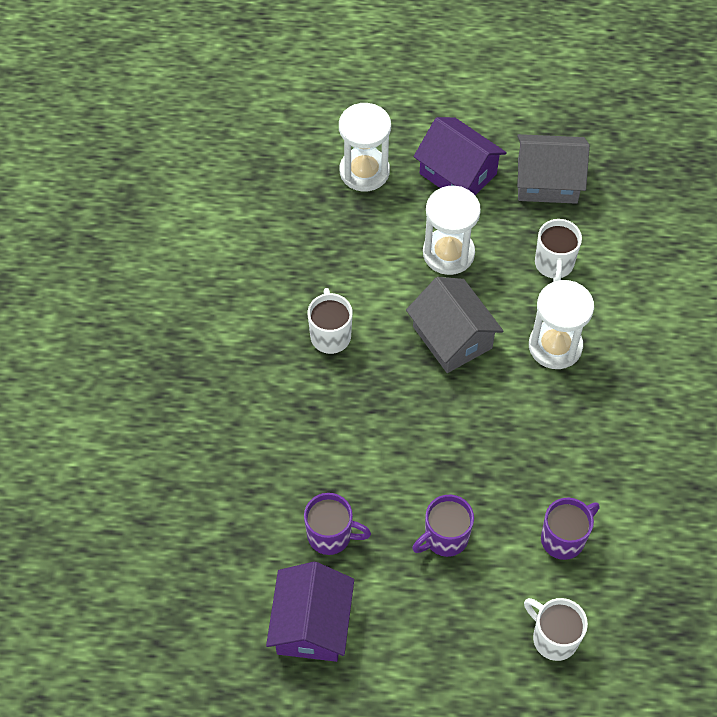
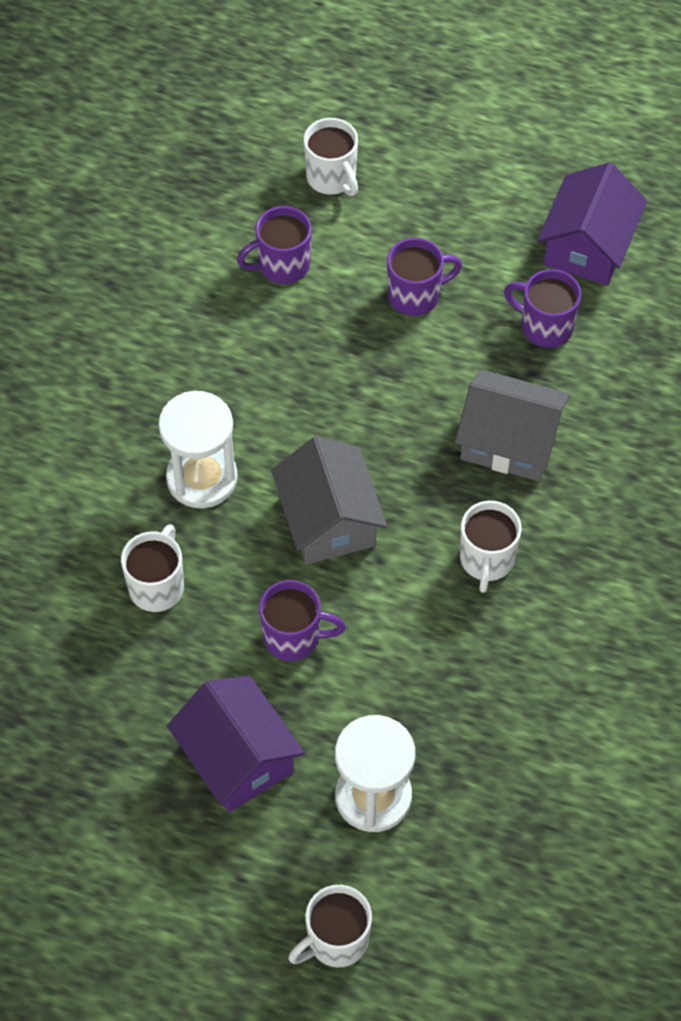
camera: 165 degrees left, 0 degrees up
(362, 93) = (336, 940): none -> white mug
(448, 253) = (294, 637): white hourglass -> purple mug
(547, 181) = (113, 713): grey house -> grey house (509, 441)

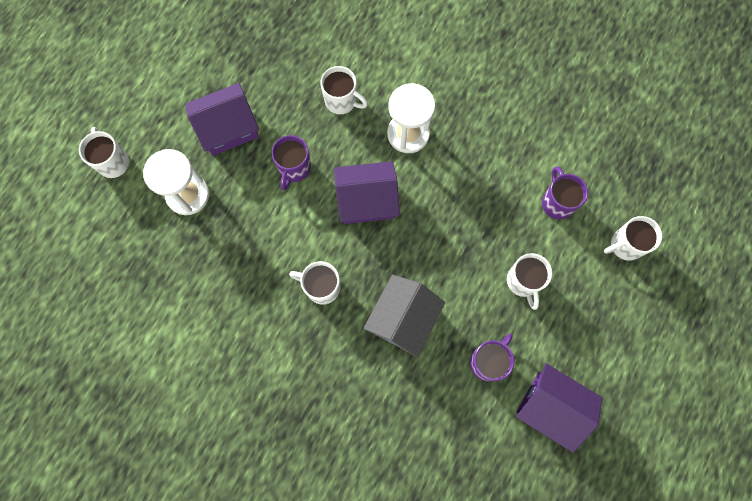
camera: 100 degrees right, 15 degrees up
(329, 520) = (367, 200): grey house -> purple house
(415, 295) = (523, 282): purple mug -> white mug

